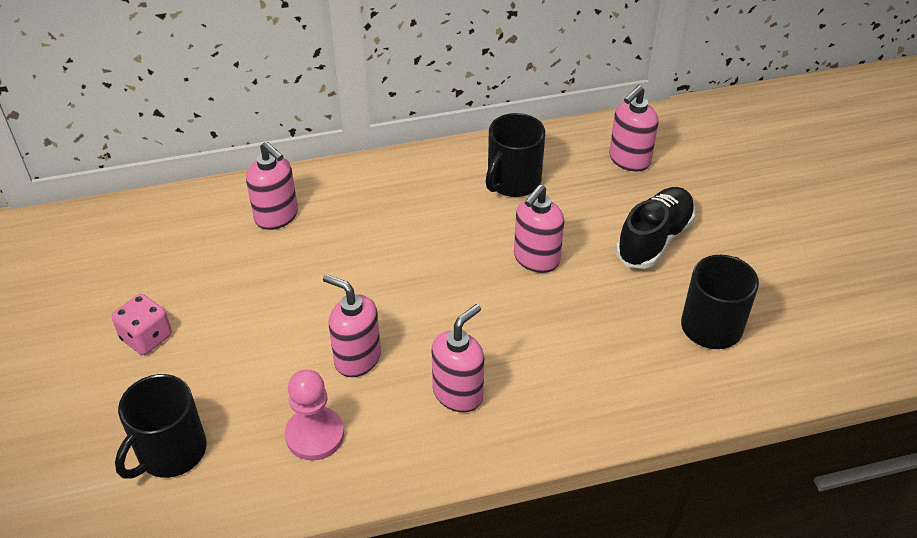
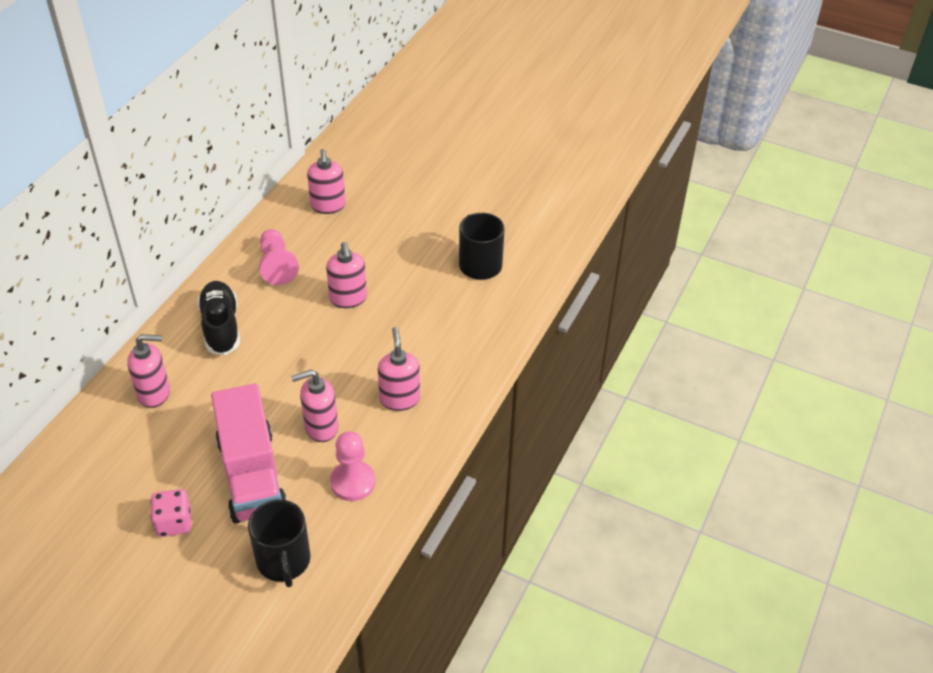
camera: 50 degrees left, 0 degrees up
(250, 350) = (251, 475): none -> pink truck
(513, 181) = (277, 265): black mug -> pink pawn
(654, 239) = (397, 241): black shoe -> black shoe (221, 327)

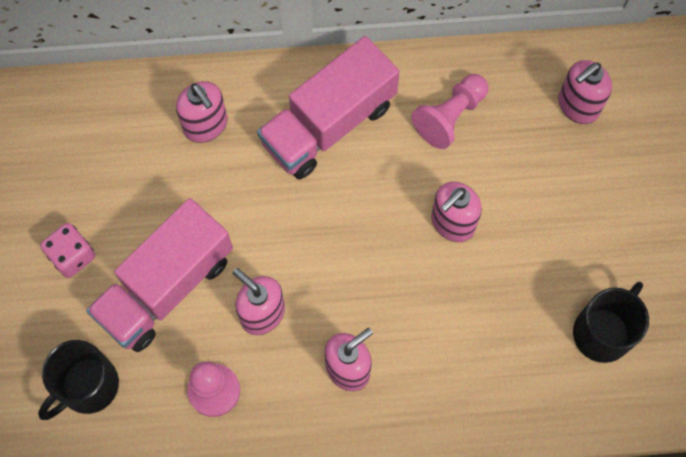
camera: 60 degrees right, 25 degrees up
(221, 327) = (328, 124): black shoe -> pink truck

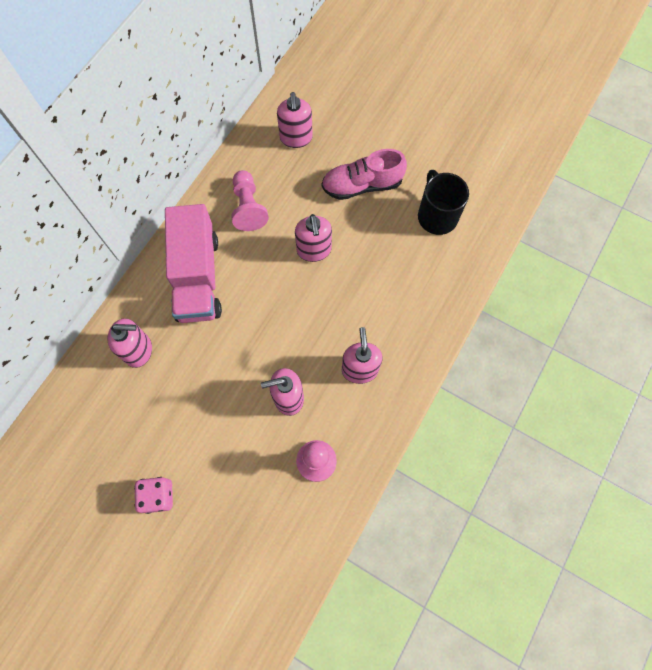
camera: 55 degrees left, 0 degrees up
(87, 386) = (254, 543): black mug -> none
(166, 287) = (226, 447): pink truck -> none
(575, 220) = (362, 185): none -> pink shoe

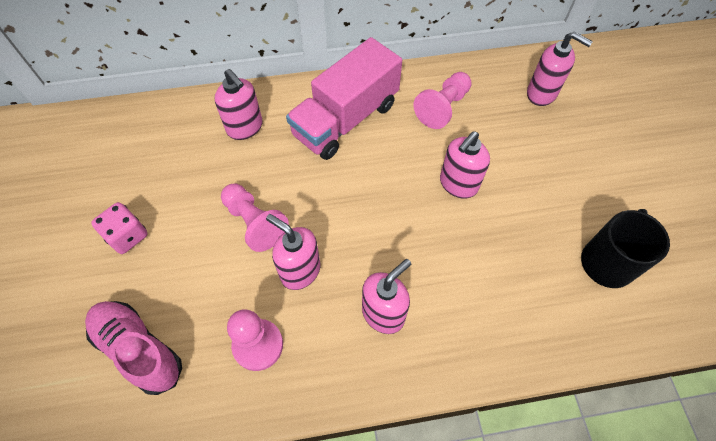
camera: 50 degrees right, 10 degrees down
(226, 401) = (254, 223): none -> pink pawn
(296, 138) = (541, 94): pink soap dispenser -> pink soap dispenser turned 105 degrees counterclockwise
(362, 185) = (560, 174): pink shoe -> pink shoe (139, 349)

